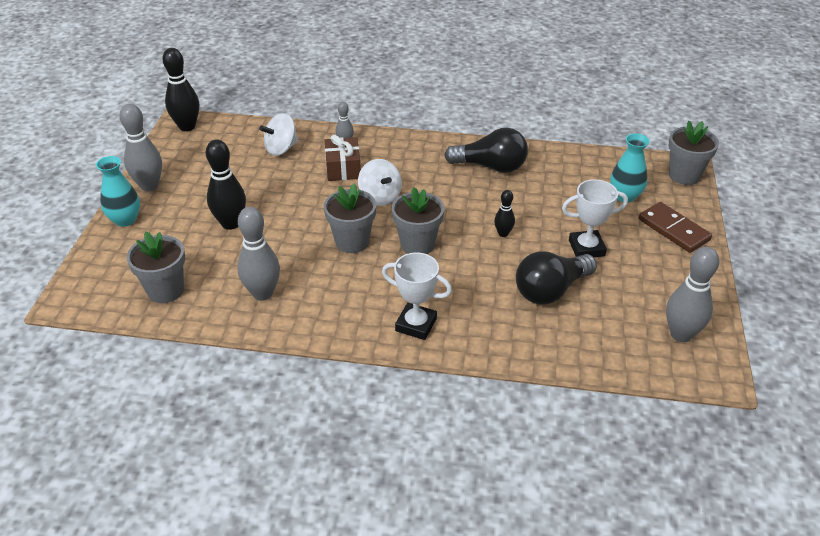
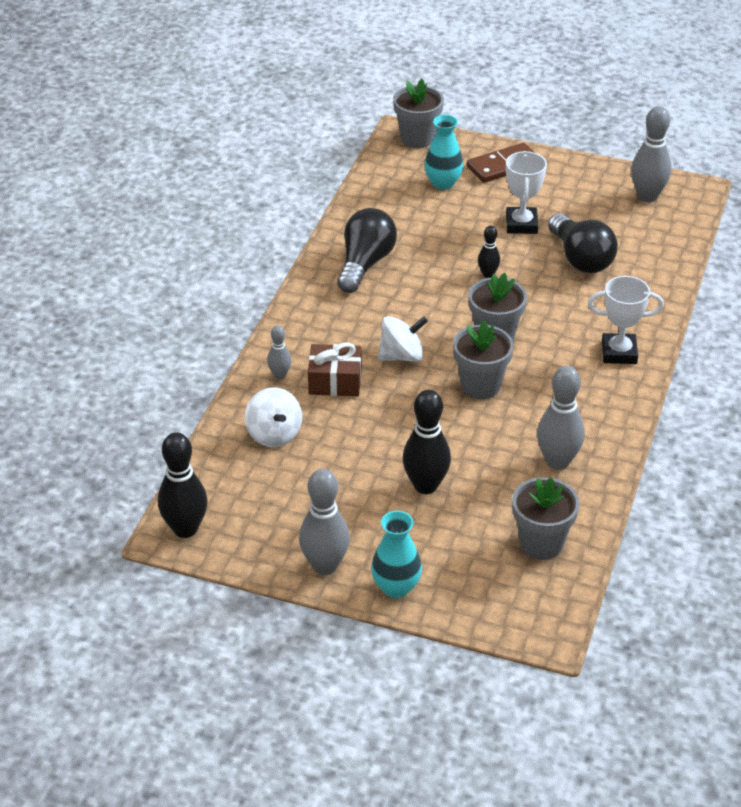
camera: 80 degrees left, 0 degrees up
(416, 325) = (619, 353): white trophy -> white trophy turned 60 degrees clockwise

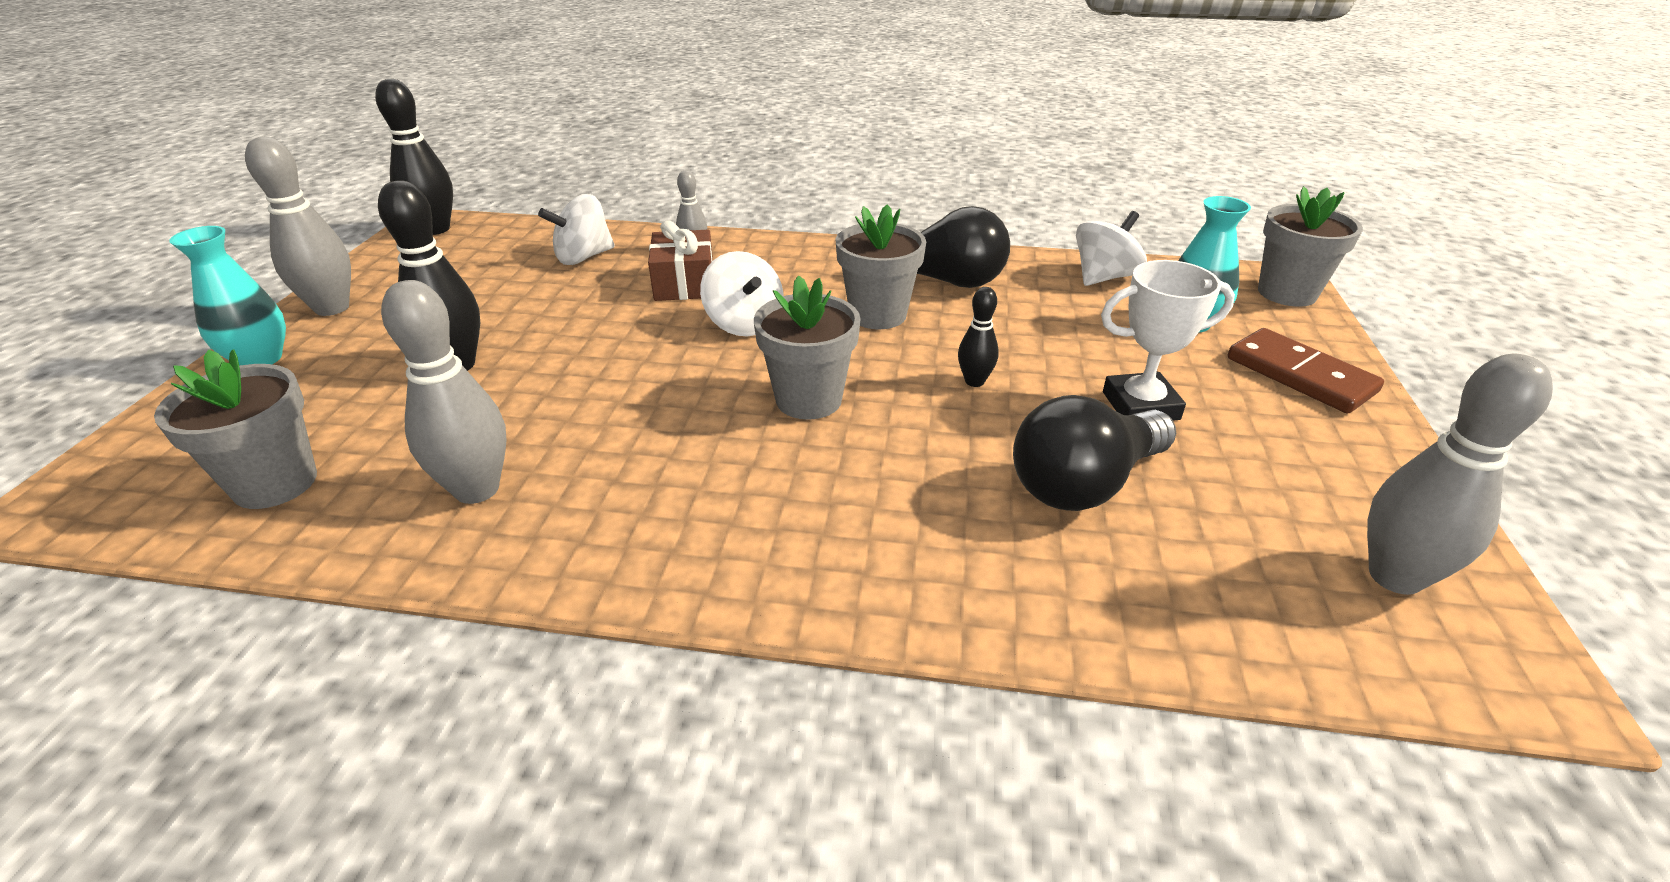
camera: 80 degrees right, 5 degrees down
(378, 198) = (1104, 277): none -> white spinning top
(480, 385) = (681, 395): grey flower pot -> grey flower pot (878, 315)
(619, 353) = (796, 555): white trophy -> none

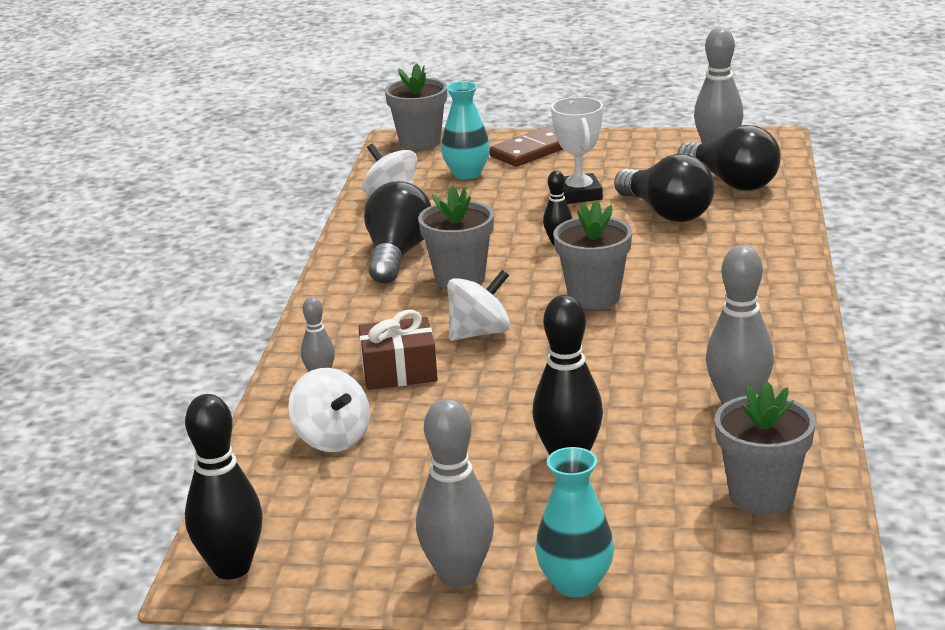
camera: 90 degrees left, 10 degrees down
(1236, 577) = (732, 183): none -> black light bulb

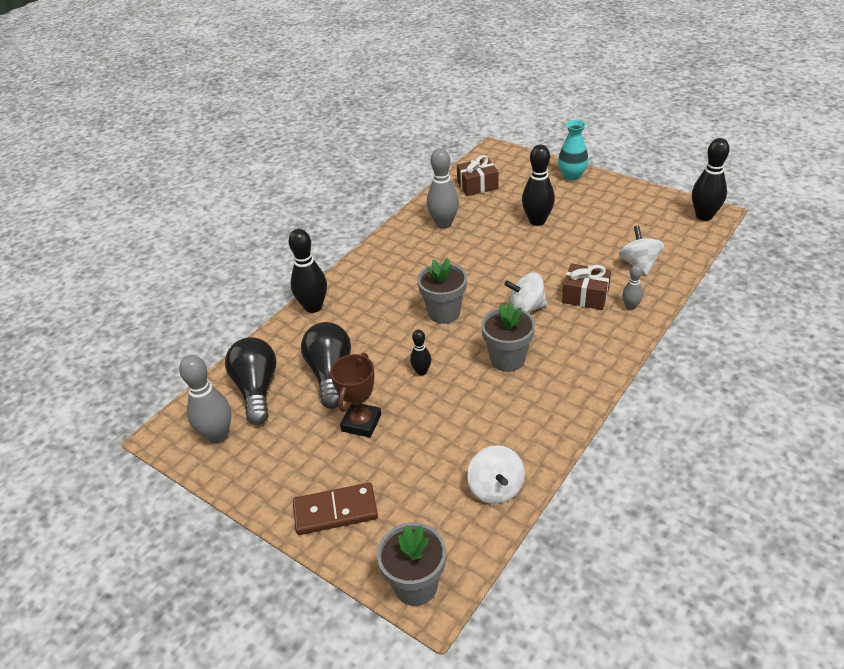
camera: 150 degrees left, 15 degrees up
(397, 255) = (533, 403): black light bulb -> none
(458, 576) = (613, 189): grey bowling pin -> none
(467, 174) = (415, 497): turquoise vase -> none
(579, 194) = (361, 423): white trophy -> brown trophy
(761, 496) = (477, 185): grey flower pot -> brown gift
(784, 254) = (313, 307): none -> black bowling pin

